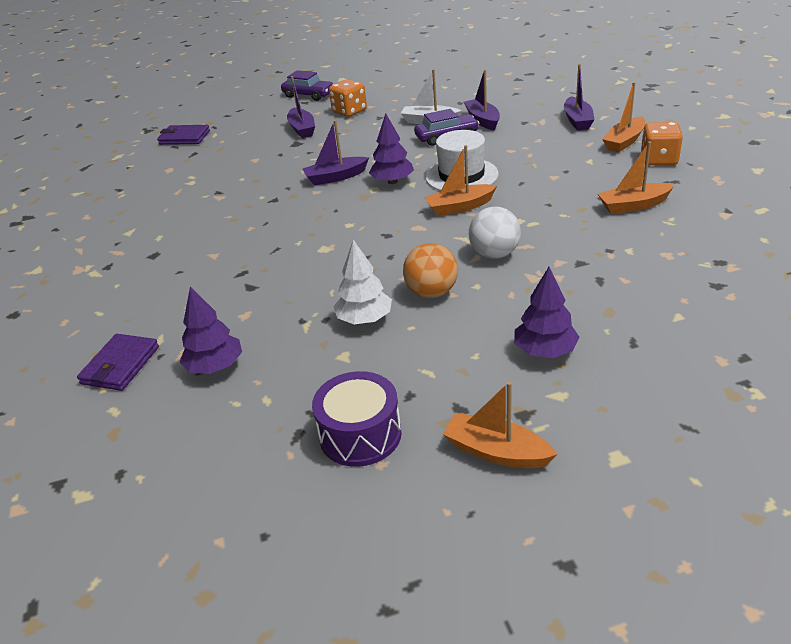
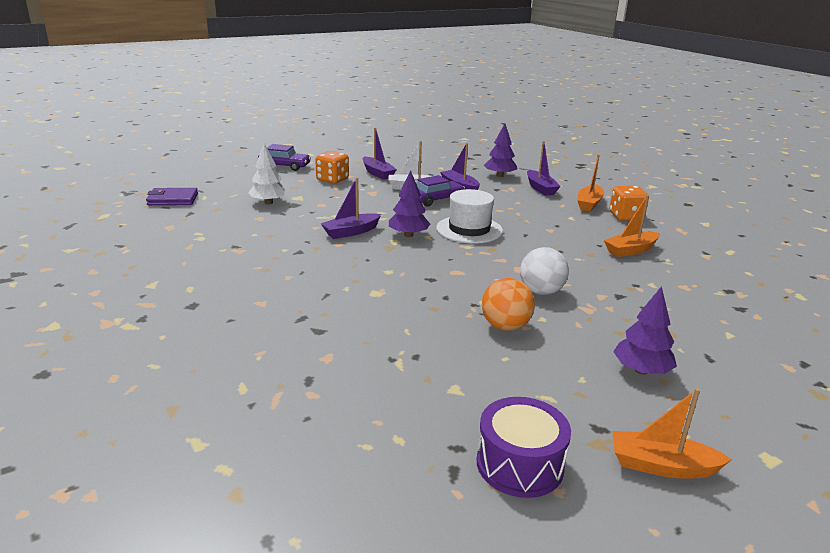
camera: 20 degrees left, 10 degrees down
(120, 365) = (208, 419): purple wallet -> none
(215, 367) = (323, 411): purple tree -> purple tree (500, 176)
(302, 129) = (294, 193): purple boat -> purple boat (378, 173)
(364, 319) = (455, 354): white tree -> white tree (268, 202)
(460, 207) = (484, 254): orange boat -> none

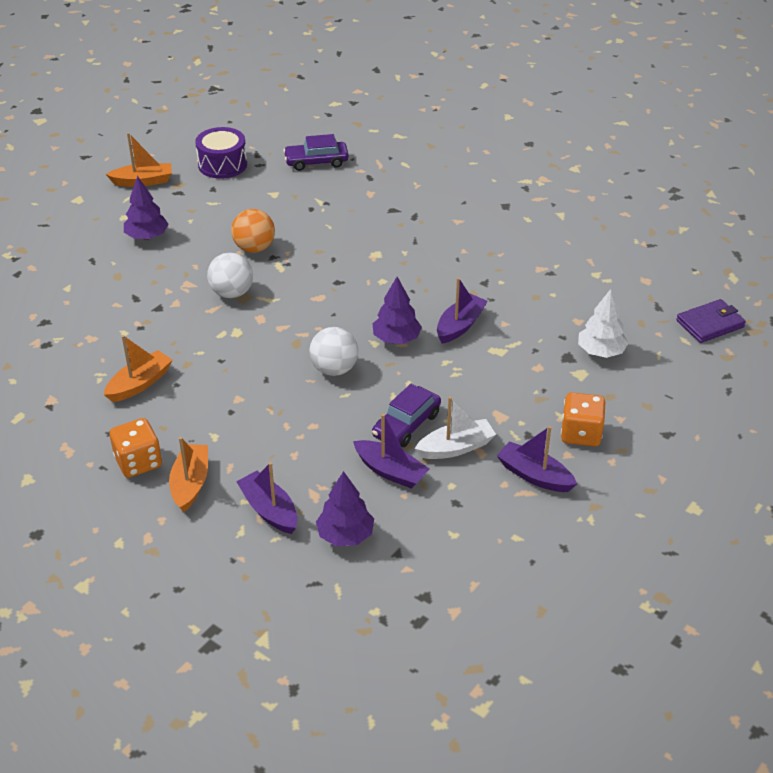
camera: 160 degrees right, 15 degrees up
(284, 166) = (684, 451): purple car -> purple car (316, 162)
(469, 229) = (334, 369): white hat -> white ball

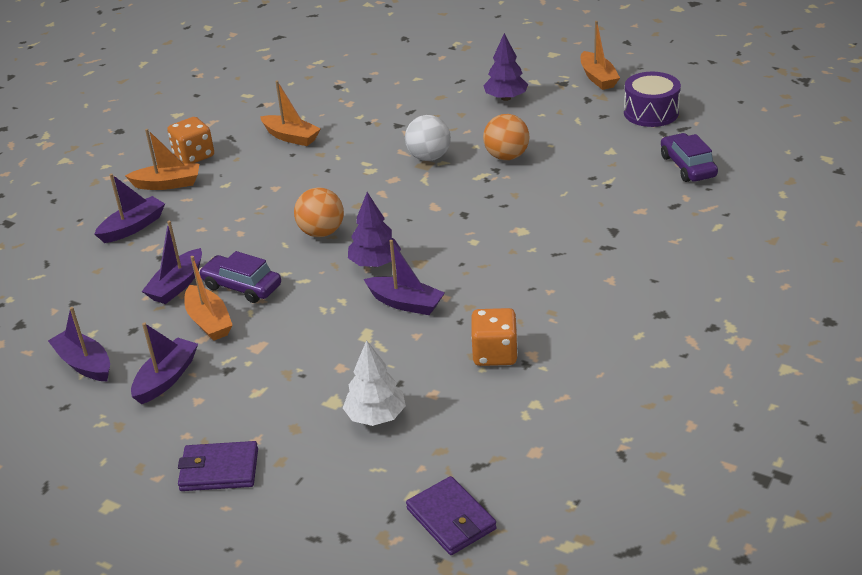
camera: 85 degrees right, 5 degrees down
(334, 369) = (321, 232): white ball -> orange ball
(345, 535) = (98, 271): purple tree -> none
(456, 447) = (209, 321): white boat -> orange boat
(502, 536) = (84, 364): none -> purple boat
(580, 434) = (230, 408): orange dice -> orange dice (495, 354)
(655, 440) = (219, 470): none -> purple wallet

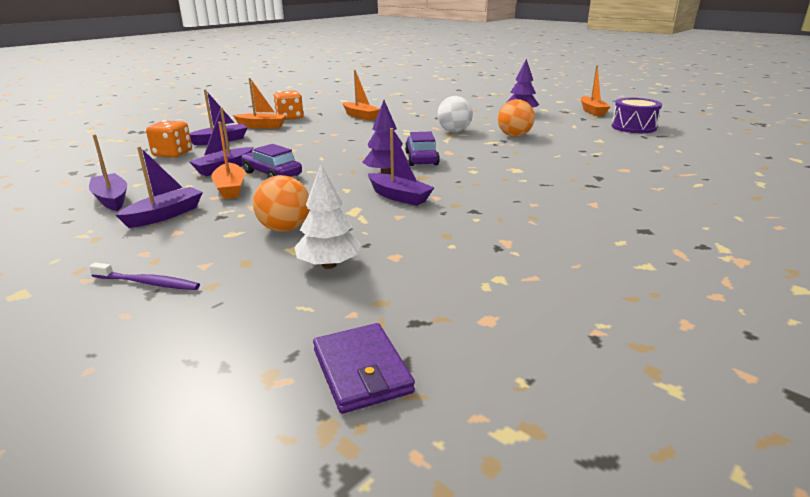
camera: 10 degrees right, 10 degrees down
(219, 470) = (148, 283): purple wallet -> purple toothbrush
(321, 232) = (353, 155): orange ball -> orange ball (285, 229)
(495, 354) = (468, 237): orange dice -> orange dice (172, 154)
(688, 166) = (666, 152): purple car -> purple car (421, 159)

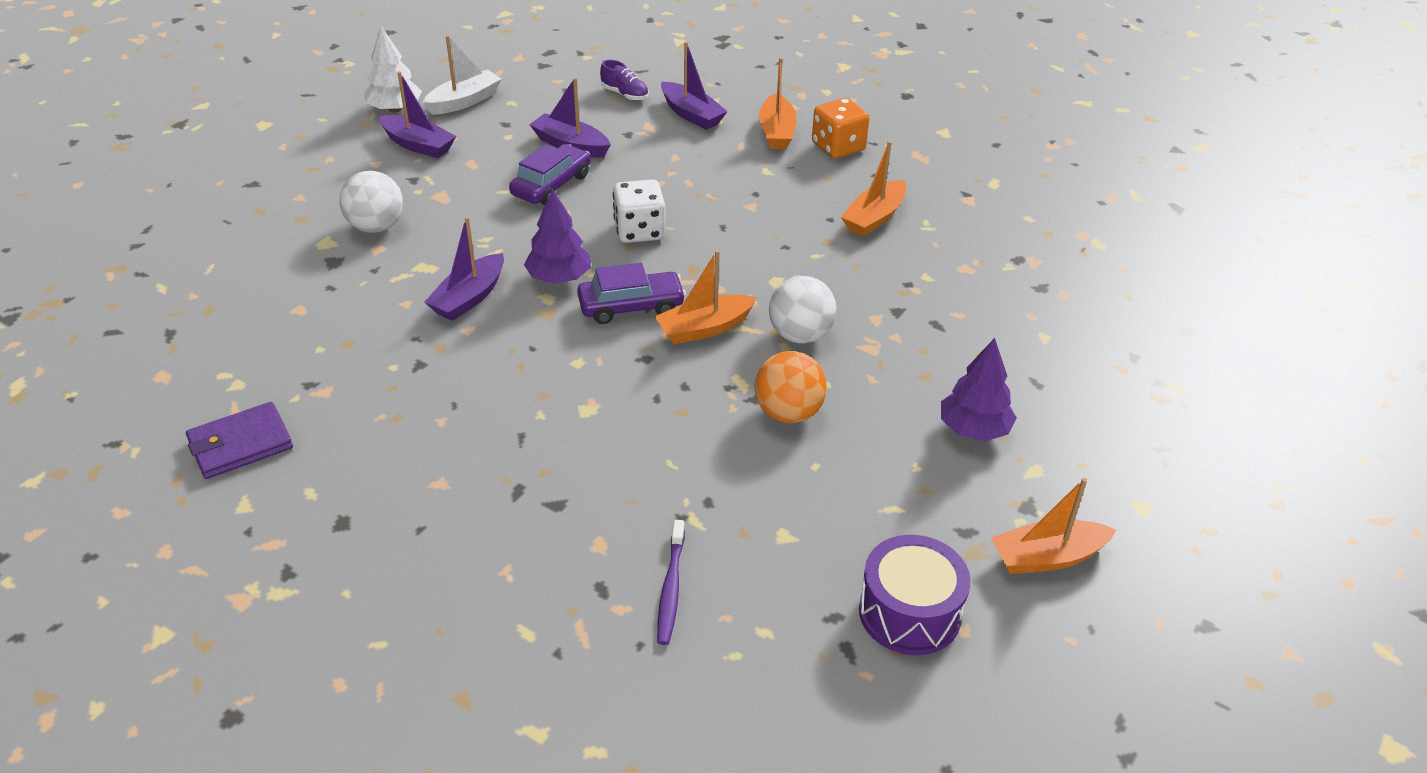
camera: 80 degrees right, 15 degrees up
(111, 199) = (464, 101): purple boat -> white boat
(148, 283) = (270, 177): purple toothbrush -> purple toothbrush (671, 588)
(172, 154) = (625, 94): orange dice -> purple shoe
(230, 188) = (498, 166): orange boat -> orange boat (704, 328)
(285, 229) = (376, 227): orange ball -> white ball
(329, 265) = (286, 269): white tree -> white tree (395, 109)
(344, 155) = (639, 231): none -> white dice
(362, 371) = (109, 310): purple wallet -> purple wallet (240, 445)

